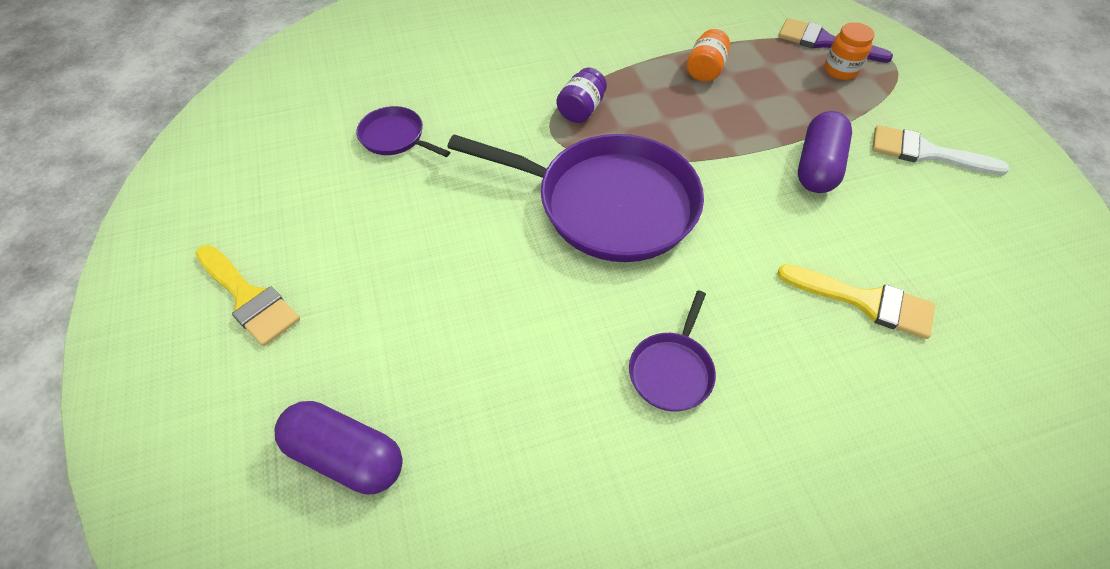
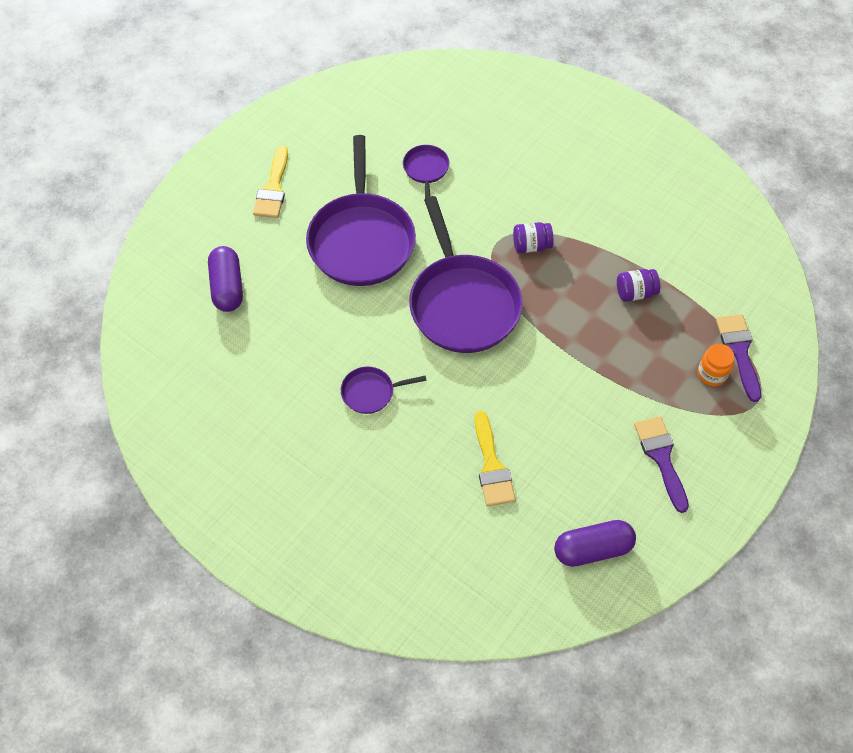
camera: 55 degrees right, 5 degrees up
(429, 248) = (361, 240): none -> purple pan
(705, 70) = (635, 293): orange jar -> purple jar
(817, 166) = (591, 398): purple capsule -> purple capsule (592, 549)
(925, 153) = (661, 457): white brush -> purple brush

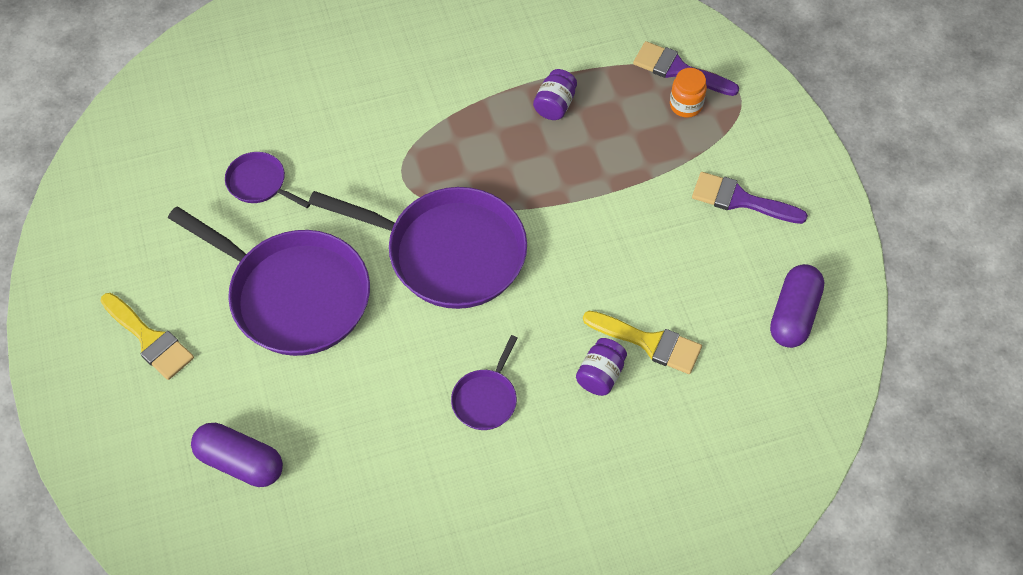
camera: 55 degrees left, 0 degrees up
(531, 245) = (432, 152): purple jar -> purple jar (600, 375)

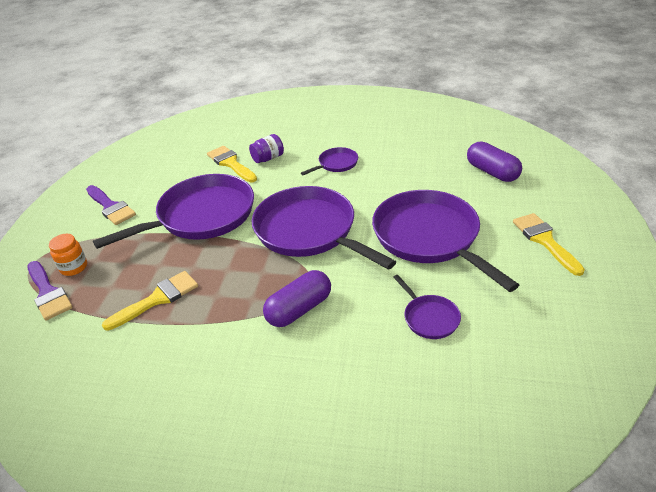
camera: 150 degrees left, 20 degrees down
(555, 105) = (157, 299): purple jar -> yellow brush
(605, 228) = (202, 216): none -> purple pan
(793, 314) = (148, 156): purple capsule -> purple capsule (299, 309)

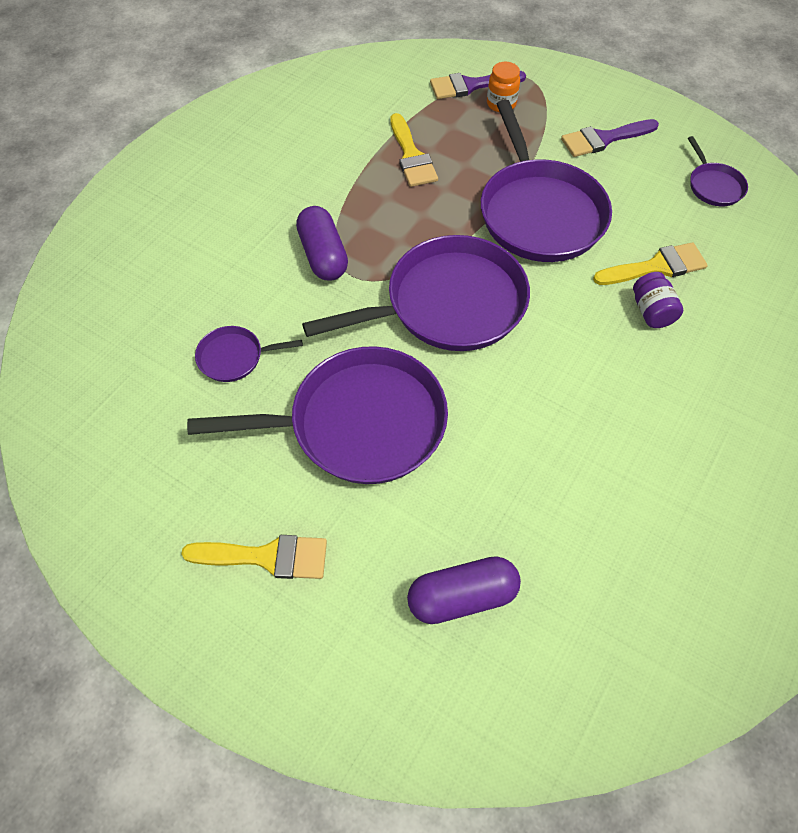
camera: 110 degrees right, 20 degrees up
(336, 164) = (595, 389): purple pan -> purple pan (714, 186)

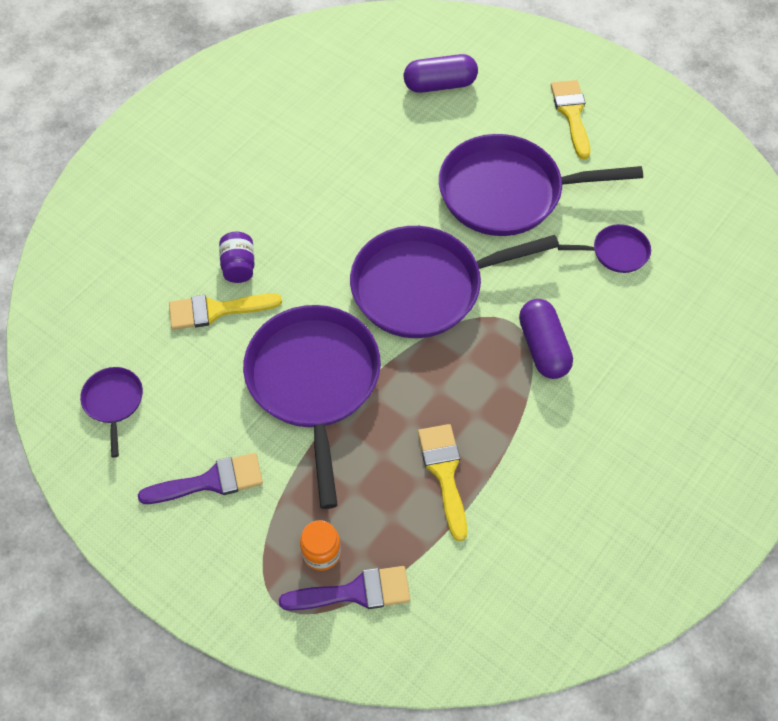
camera: 175 degrees left, 0 degrees up
(267, 556) = (571, 114): yellow brush -> yellow brush turned 75 degrees clockwise

